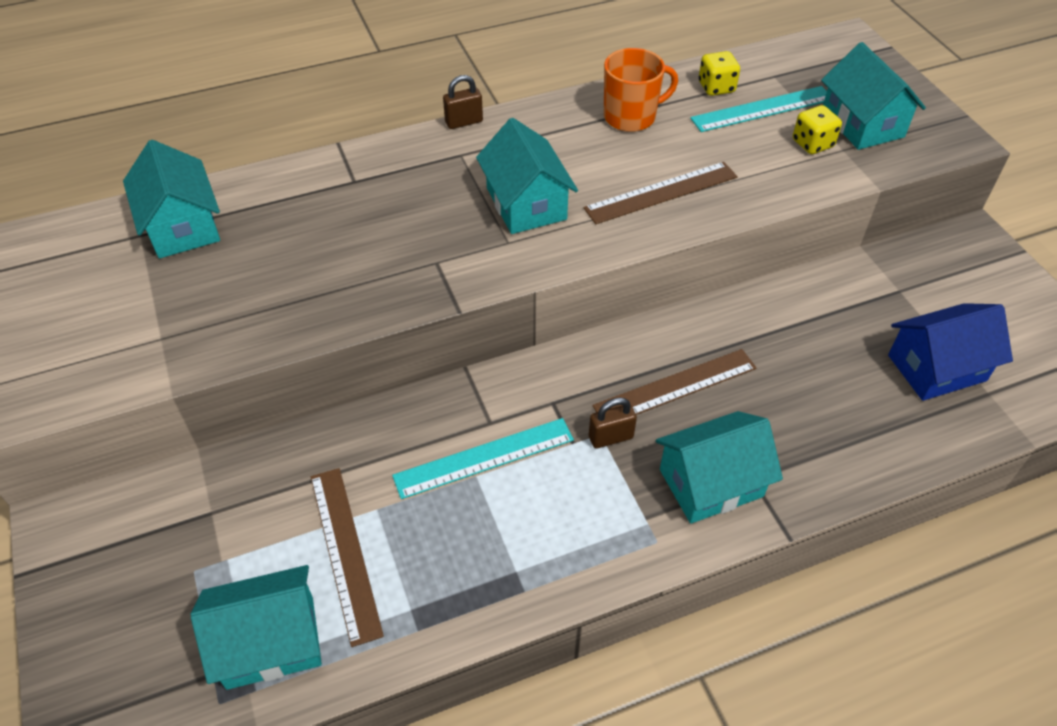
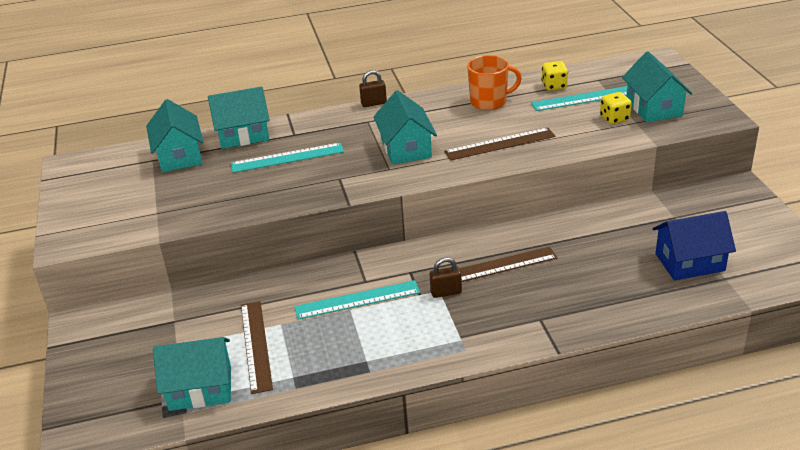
camera: 10 degrees right, 15 degrees down
(351, 225) = (287, 158): none -> turquoise ruler
(711, 483) = (510, 320): turquoise house -> turquoise house (243, 135)

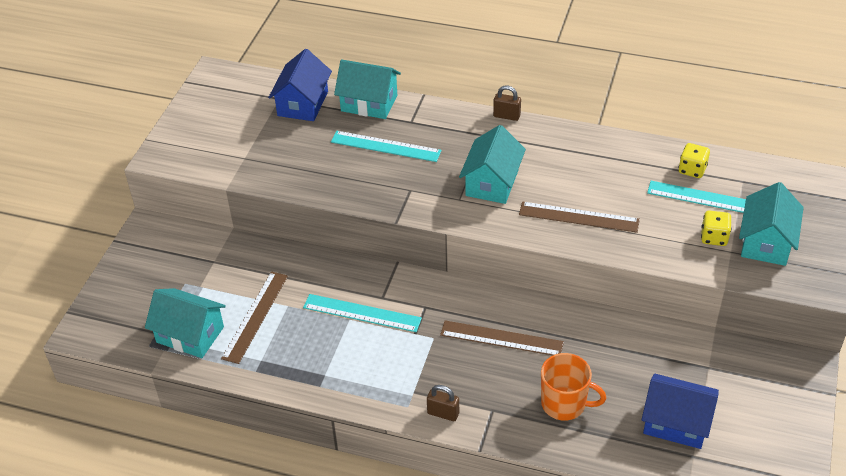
camera: 30 degrees right, 10 degrees up
(179, 156) = (303, 103): turquoise house -> blue house
(446, 292) = (437, 342): brown padlock -> brown padlock (443, 413)
(489, 102) = (613, 162): orange mug -> orange mug (564, 404)

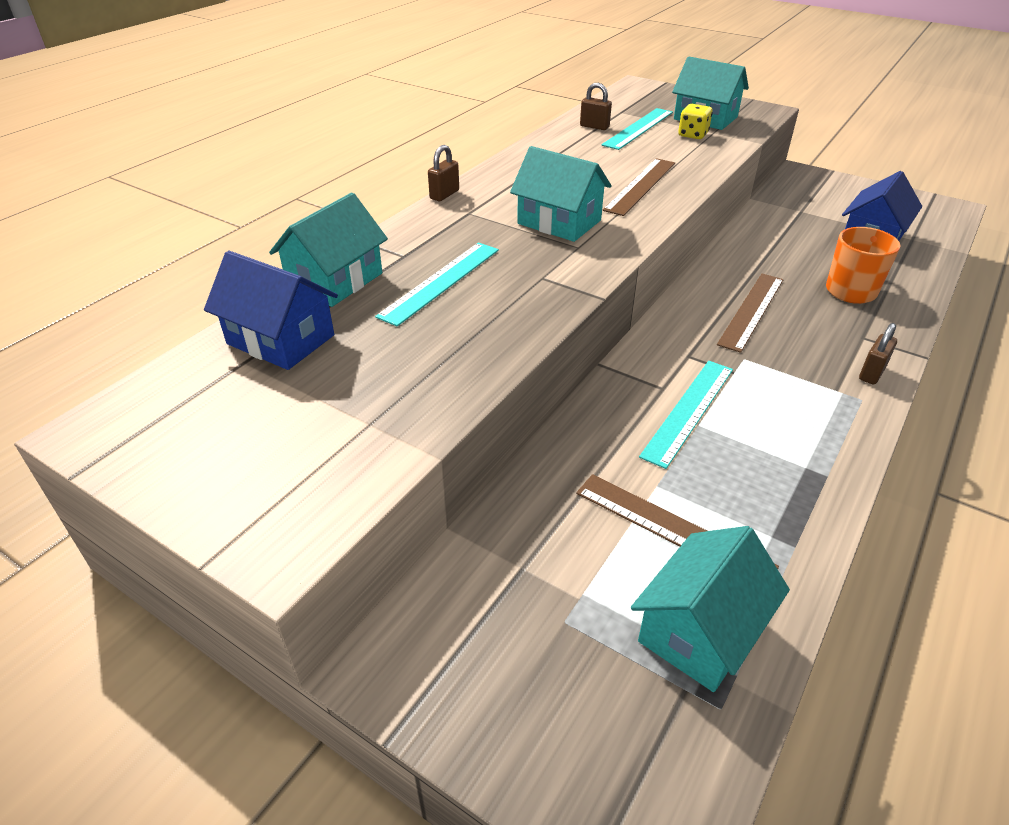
camera: 75 degrees left, 5 degrees down
(692, 170) = (594, 126): yellow dice -> brown padlock

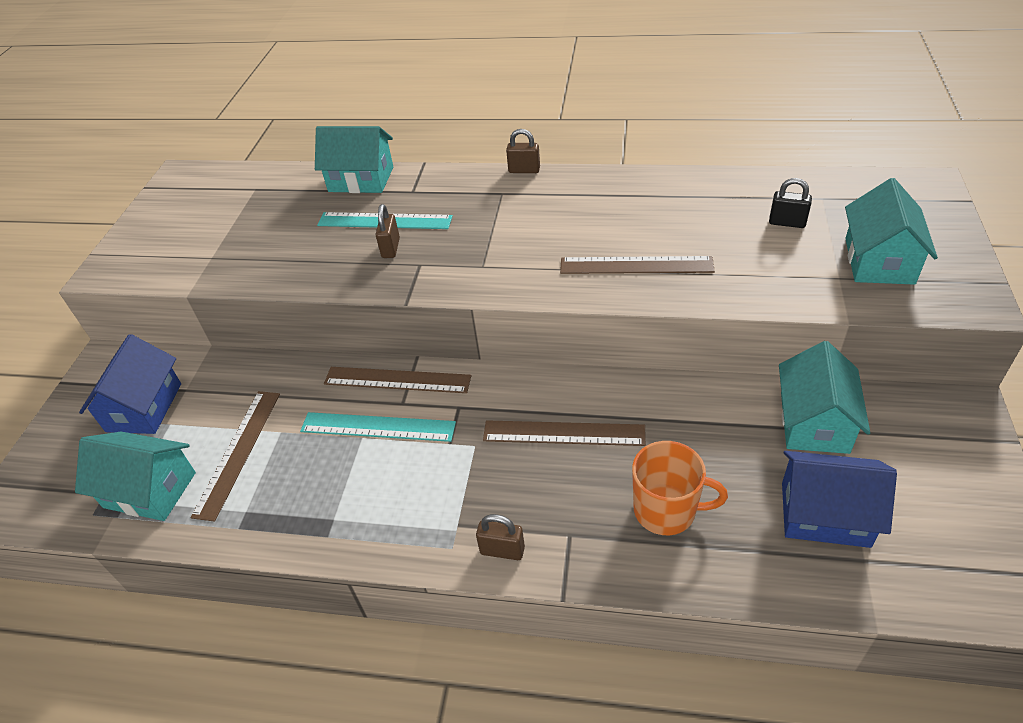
camera: 70 degrees right, 5 degrees up
(281, 339) = (283, 190): blue house -> blue house (144, 407)
(559, 222) = (520, 242): turquoise house -> turquoise house (814, 422)
(594, 126) = (758, 194): brown padlock -> brown padlock (390, 248)
(626, 383) = (397, 380): none -> brown ruler
(638, 128) = (787, 223): turquoise ruler -> black padlock
(692, 135) = (812, 264): yellow dice -> none

